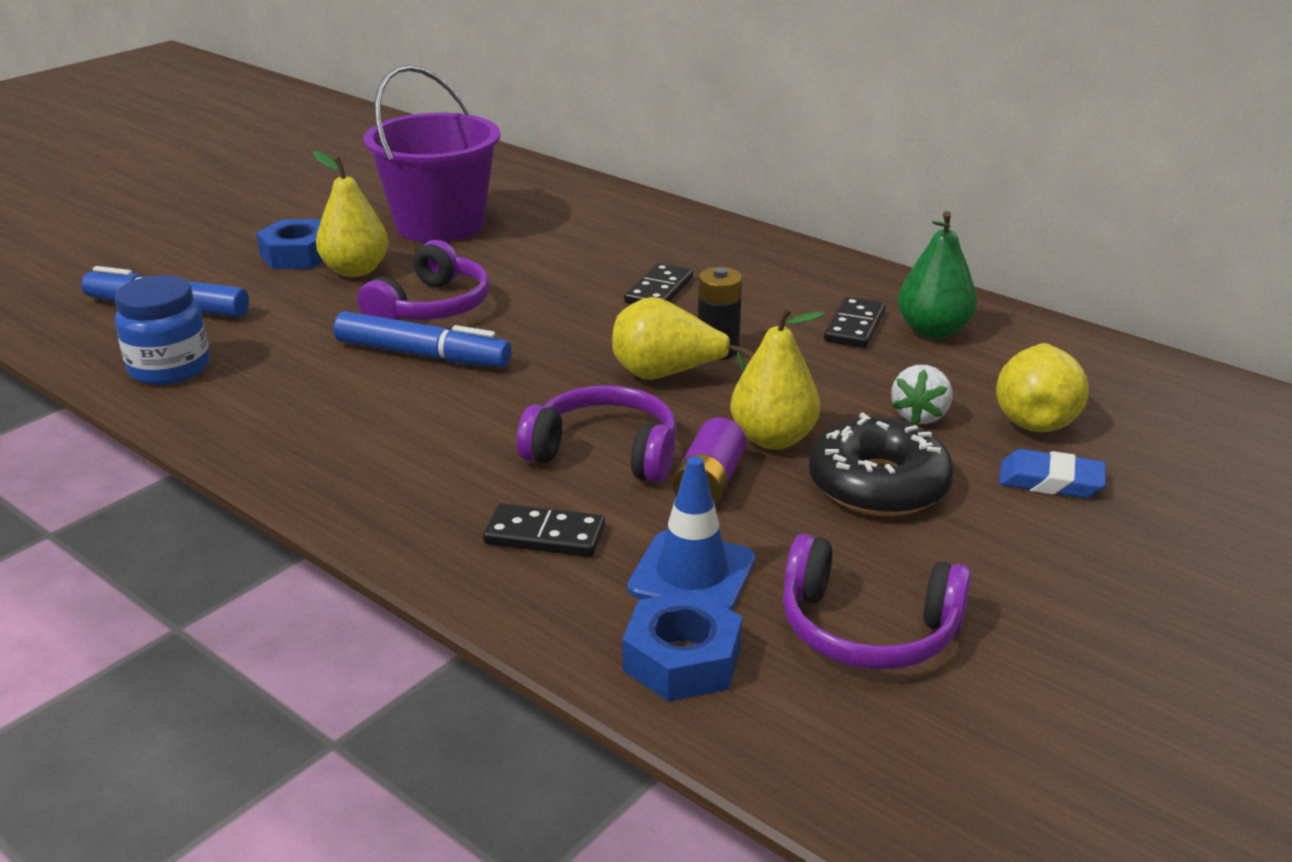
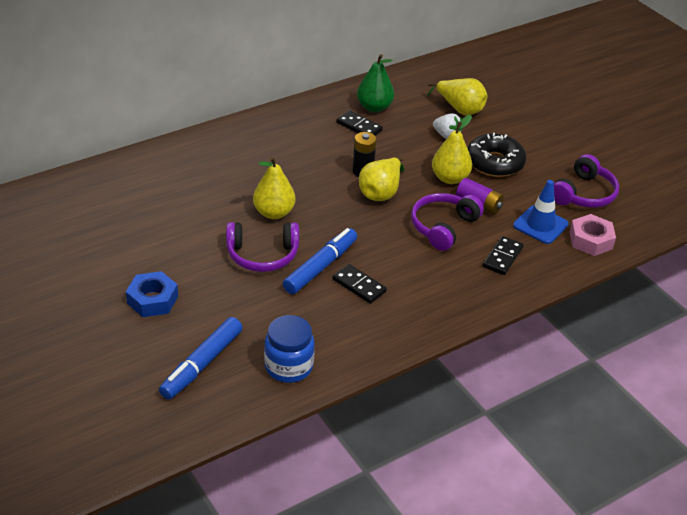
camera: 75 degrees left, 10 degrees up
(356, 270) = (193, 278): yellow pear -> yellow pear (274, 213)
(431, 307) = (262, 255): purple headphones -> purple headphones turned 135 degrees clockwise
(440, 225) = (144, 233): purple bucket -> none
(659, 290) = (287, 173): black domino -> black domino (359, 285)
(682, 659) = (590, 240): blue nut -> pink nut
(1050, 481) = (506, 123): blue eraser -> none

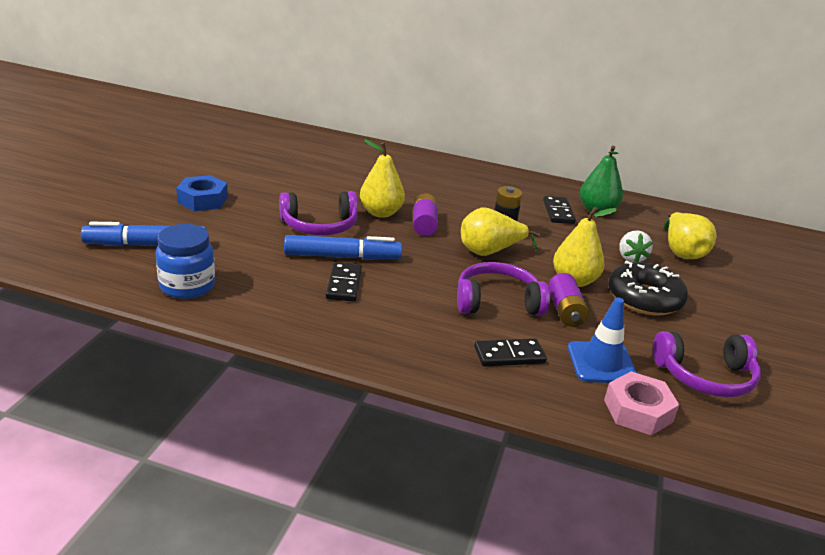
camera: 50 degrees right, 10 degrees down
(262, 255) = (319, 225): purple headphones -> purple headphones turned 60 degrees counterclockwise
(313, 201) = (424, 224): none -> purple battery

